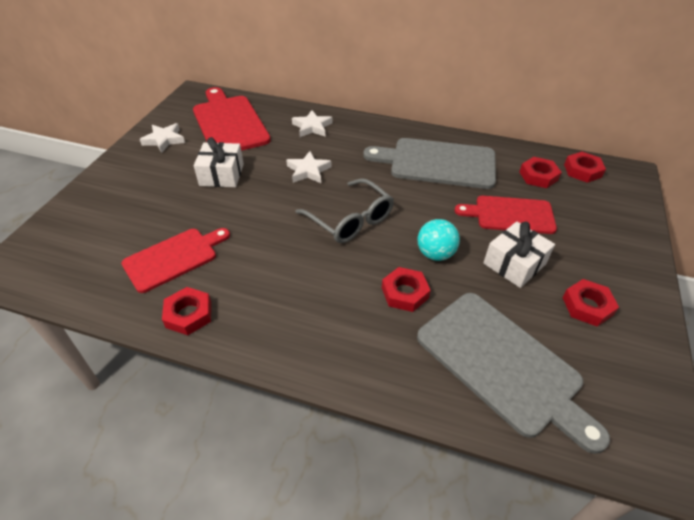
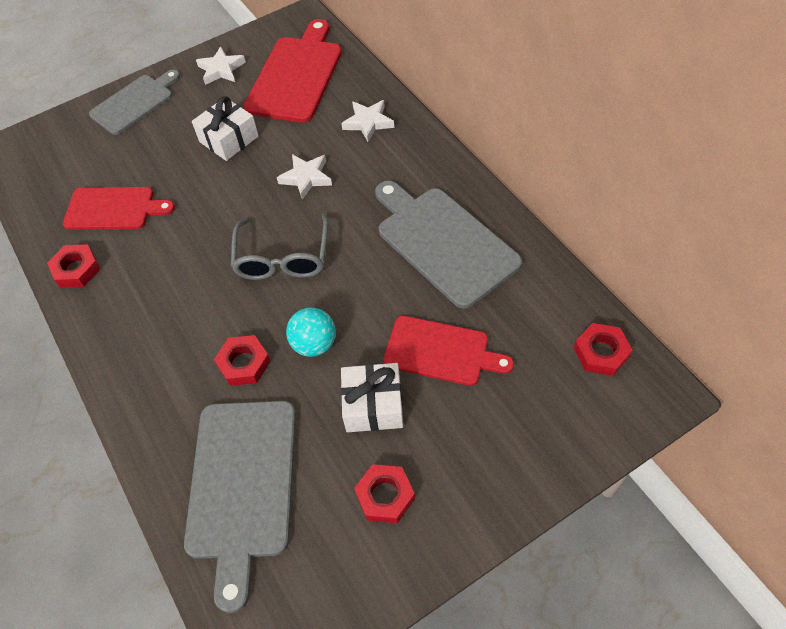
camera: 45 degrees right, 10 degrees up
(109, 186) = (134, 103): none -> grey cutting board
(510, 215) = (441, 352): red cutting board -> red cutting board turned 150 degrees clockwise
(538, 176) = (536, 326): red nut -> none

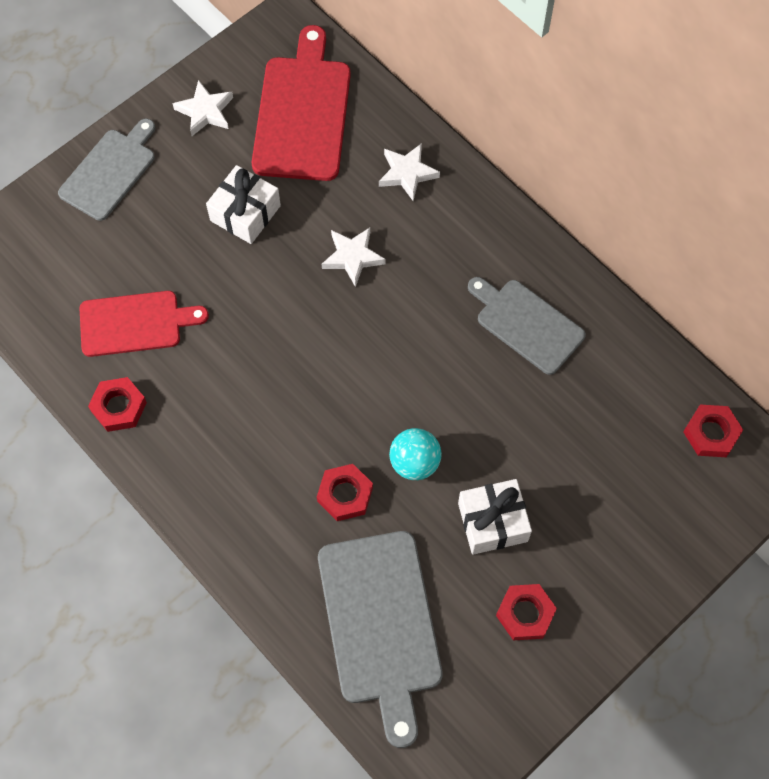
camera: 15 degrees left, 10 degrees up
(283, 258) = (353, 364): grey glasses -> none
(441, 352) = (549, 454): red cutting board -> none
(443, 242) = (527, 324): grey cutting board -> grey cutting board, size x0.66

